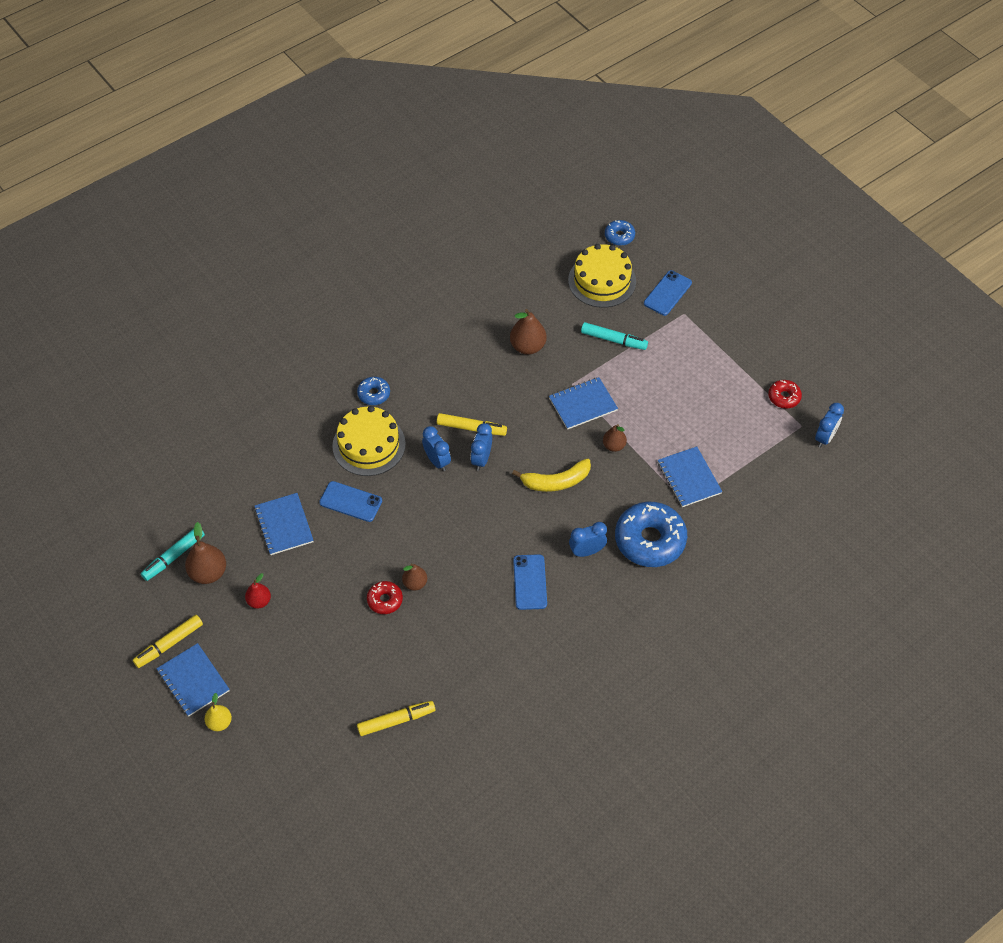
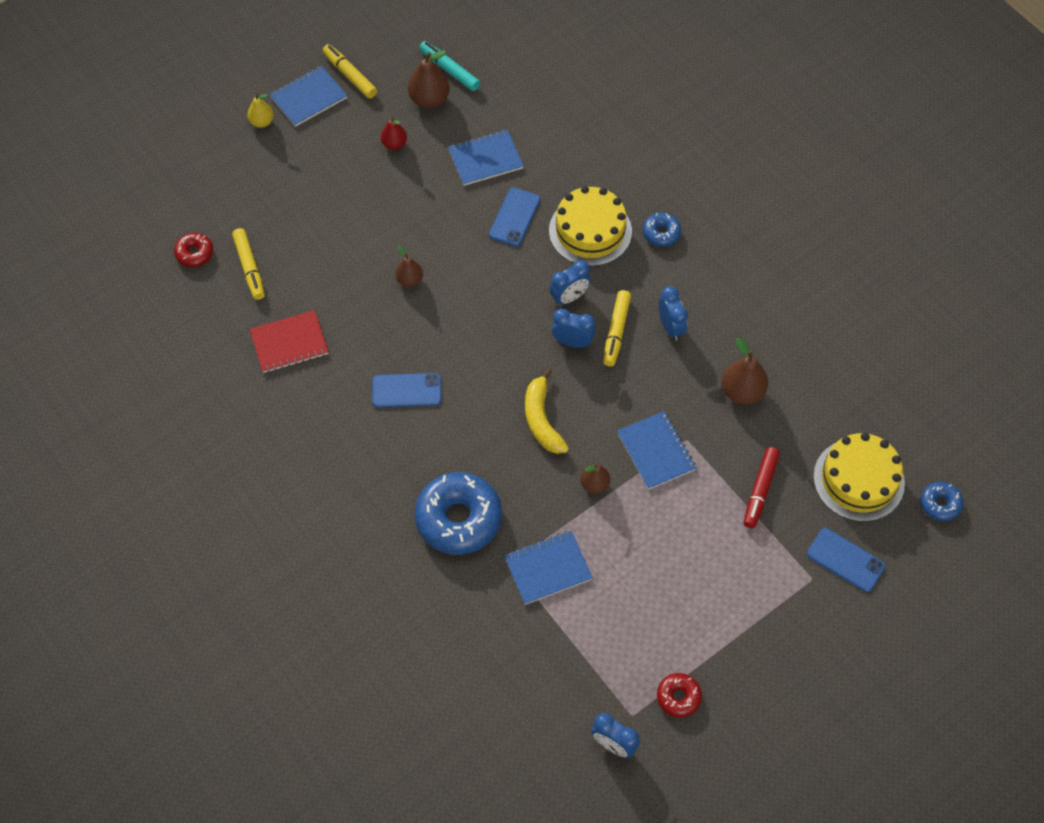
camera: 90 degrees right, 5 degrees up
(385, 600) = (390, 253): red donut -> red donut (195, 253)
(481, 680) = (289, 343): none -> red notebook
(587, 551) = (445, 450): blue clock -> blue clock (670, 327)
(613, 340) = (760, 490): turquoise marker -> red marker

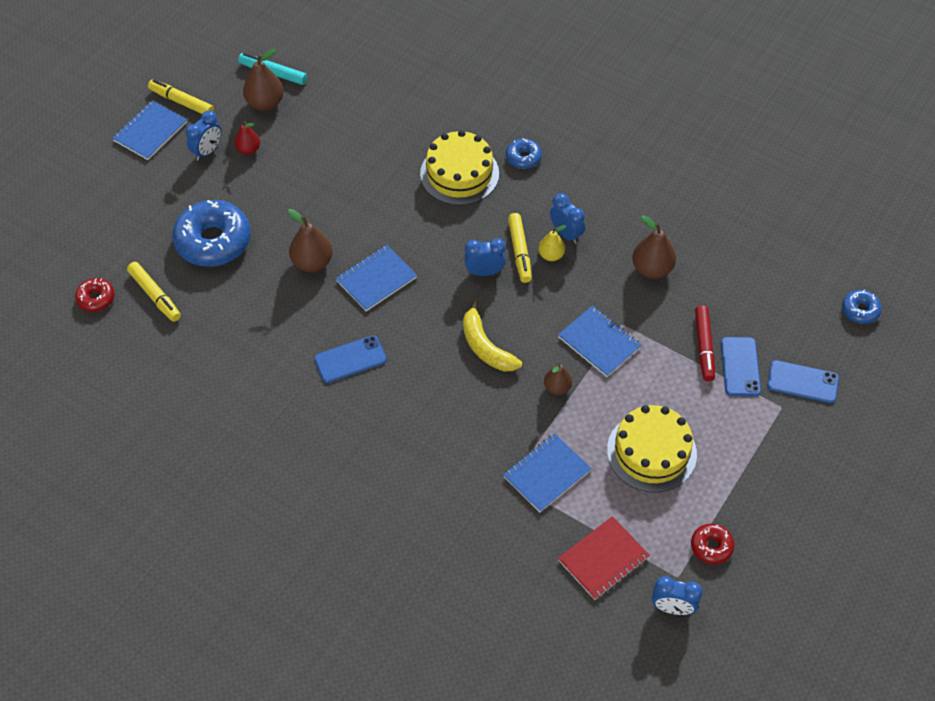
camera: 20 degrees left, 5 degrees down
(262, 122) = (114, 164): yellow pear -> yellow pear (551, 255)
(289, 343) = (221, 351): red notebook -> red notebook (603, 559)
(409, 280) = (312, 262): brown pear -> brown pear, size x1.60
(458, 519) = (446, 456): blue donut -> blue donut (213, 241)
(485, 159) = (338, 139): blue notebook -> blue notebook (376, 279)
(514, 217) = (386, 181): blue phone -> blue phone (740, 367)
(569, 297) = (465, 235): blue clock -> blue clock (207, 151)
(858, 480) = (783, 312): yellow cake -> yellow cake (651, 452)

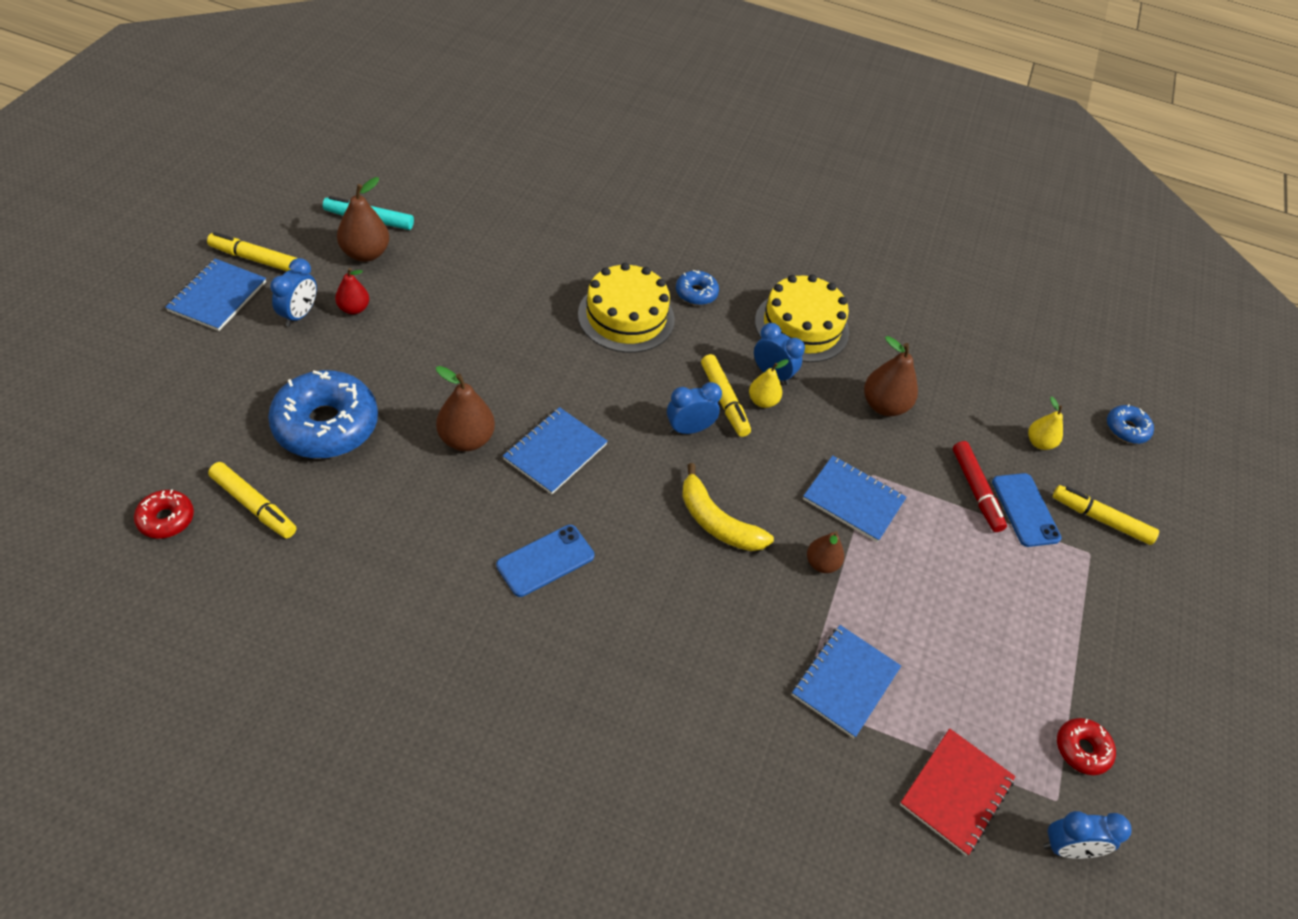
camera: 20 degrees left, 5 degrees down
(651, 452) = (963, 632): yellow cake -> yellow cake (801, 326)
(775, 314) = (1039, 443): none -> yellow pear
(802, 382) = (1100, 519): blue phone -> yellow marker

